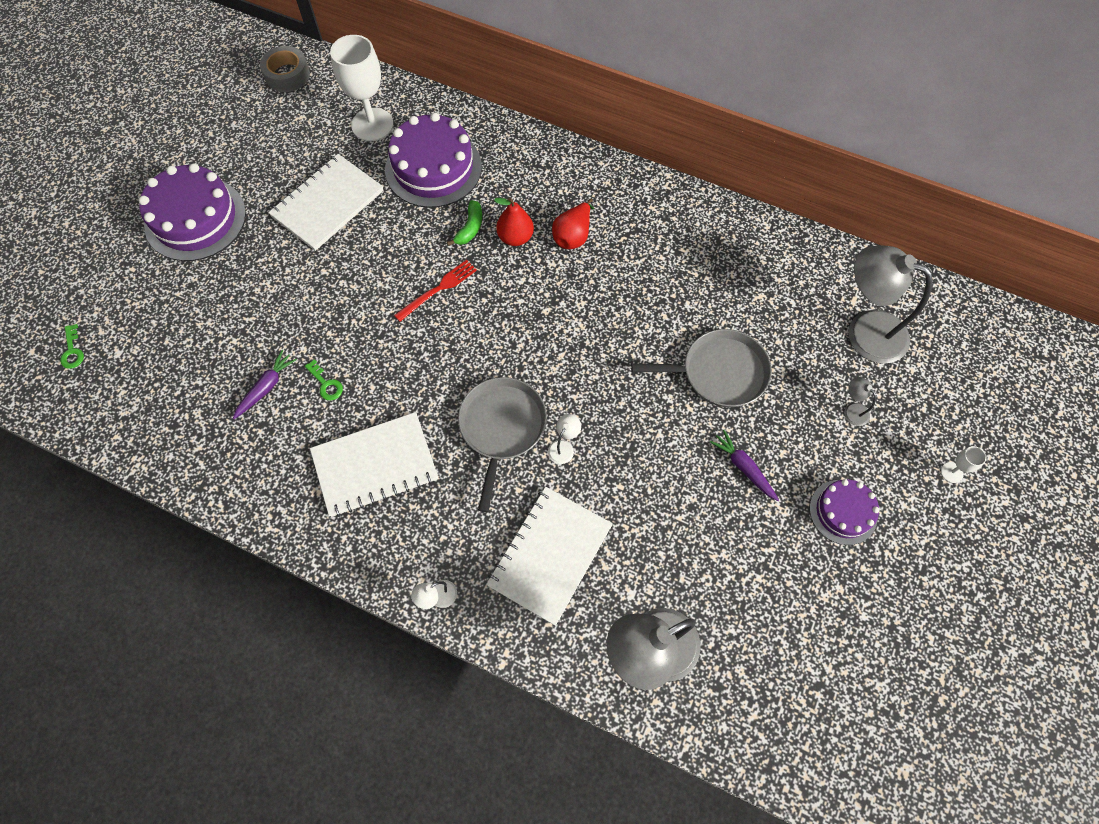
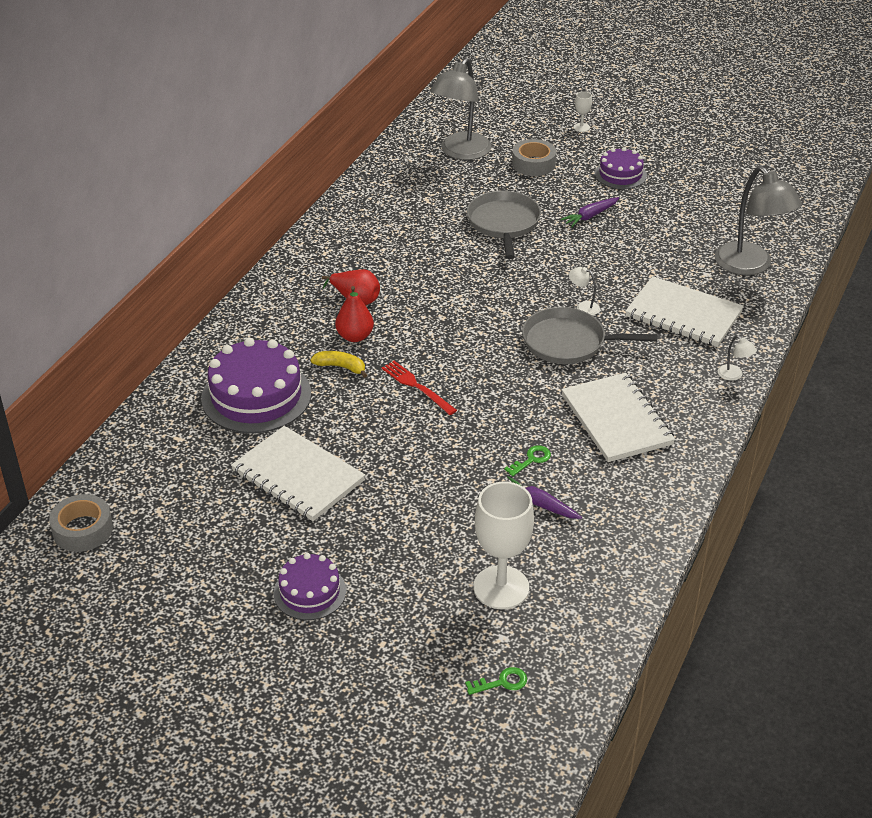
camera: 90 degrees left, 25 degrees down
(195, 219) = (310, 592): purple cake -> purple cake, size x0.57
(372, 125) = (183, 447): white goblet -> white goblet (501, 587)
(470, 228) = (340, 367): green banana -> yellow banana
(852, 410) = (533, 164): grey lamp -> grey tape

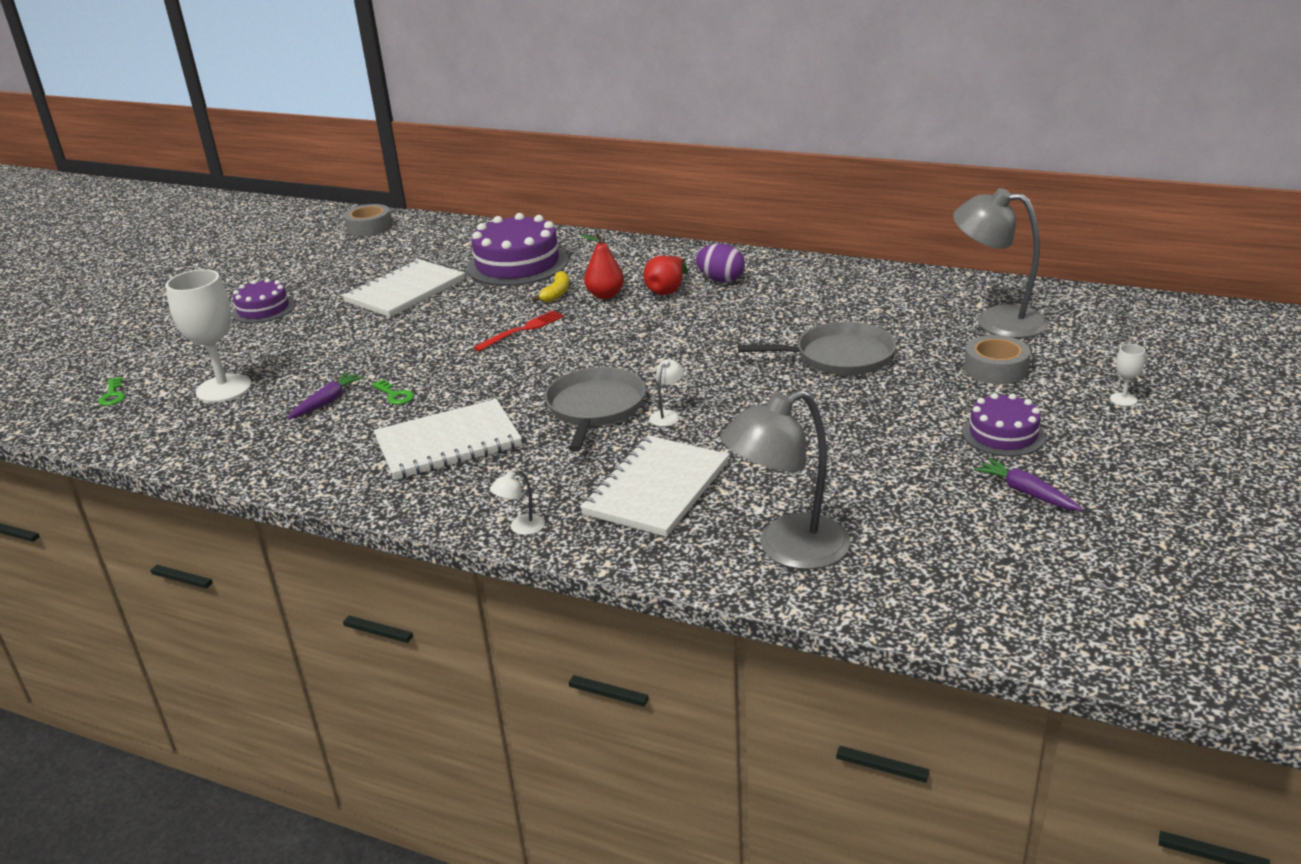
camera: 90 degrees right, 10 degrees down
(344, 269) = (721, 280): none -> purple egg
(590, 216) = (879, 414): purple carrot -> purple carrot (1026, 493)

